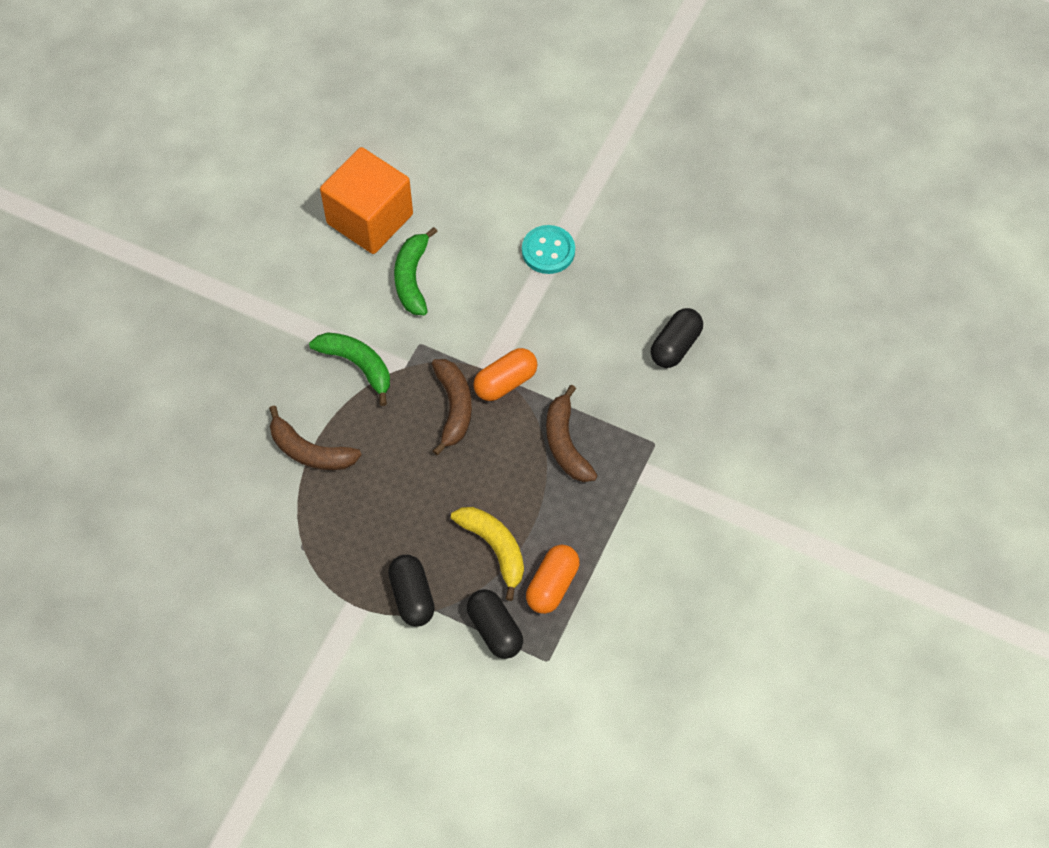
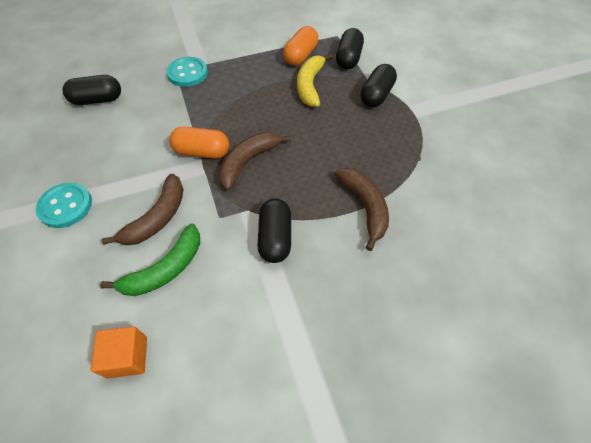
camera: 135 degrees left, 5 degrees down
(357, 365) = (275, 238): green banana -> black capsule
(370, 219) = (127, 357): orange cube -> orange cube, size x0.49
(552, 585) = (301, 56): orange capsule -> orange capsule turned 45 degrees counterclockwise
(566, 443) = (215, 100): brown banana -> brown banana (157, 217)
(638, 451) = (187, 73): none -> turquoise button

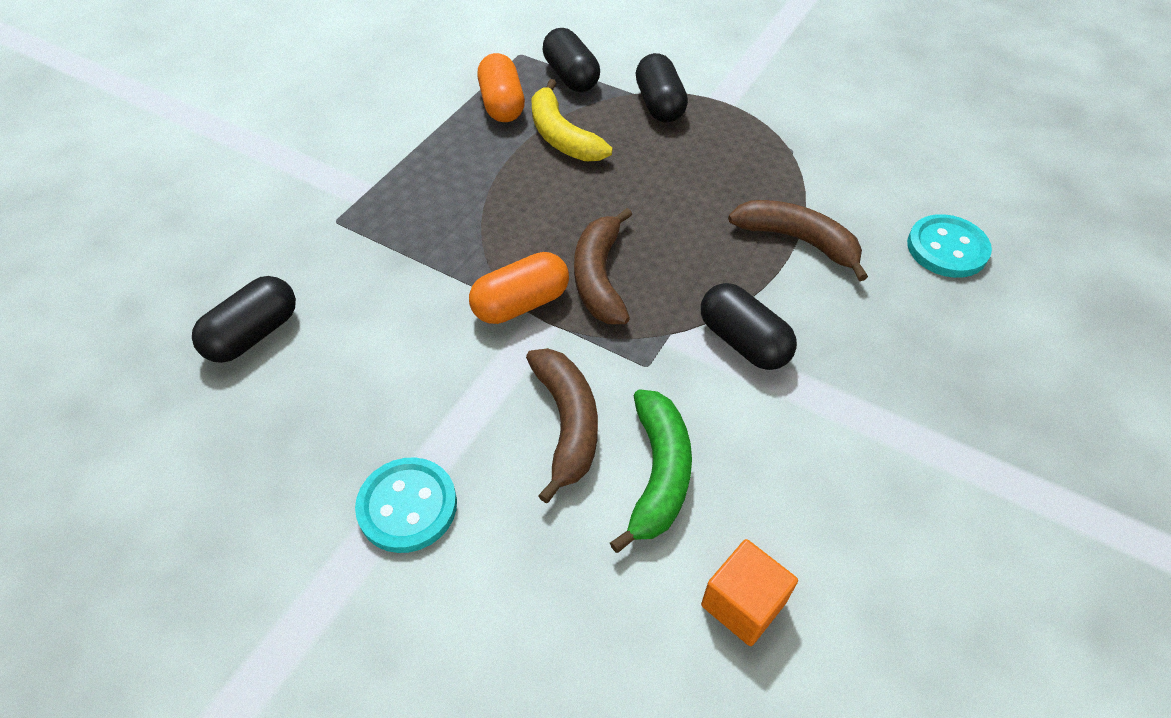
camera: 40 degrees left, 5 degrees down
(187, 73) = (359, 214): turquoise button -> turquoise button (947, 248)

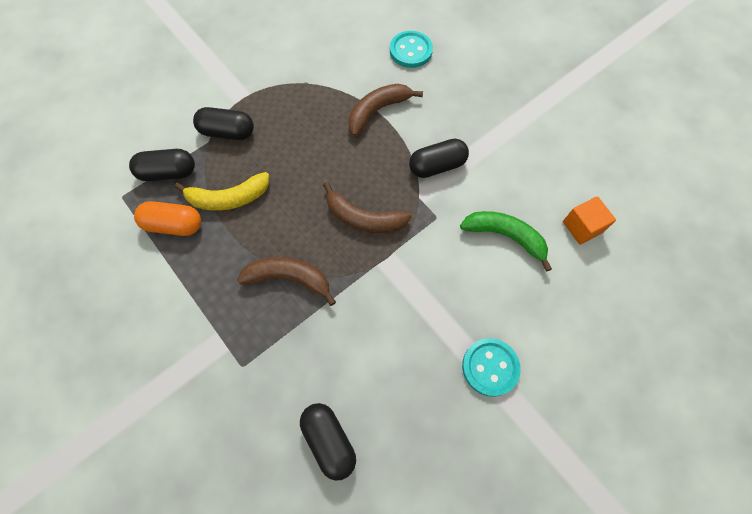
camera: 70 degrees left, 15 degrees up
(521, 304) = (367, 267): orange capsule -> none
(567, 423) = (461, 269): brown banana -> brown banana (289, 278)

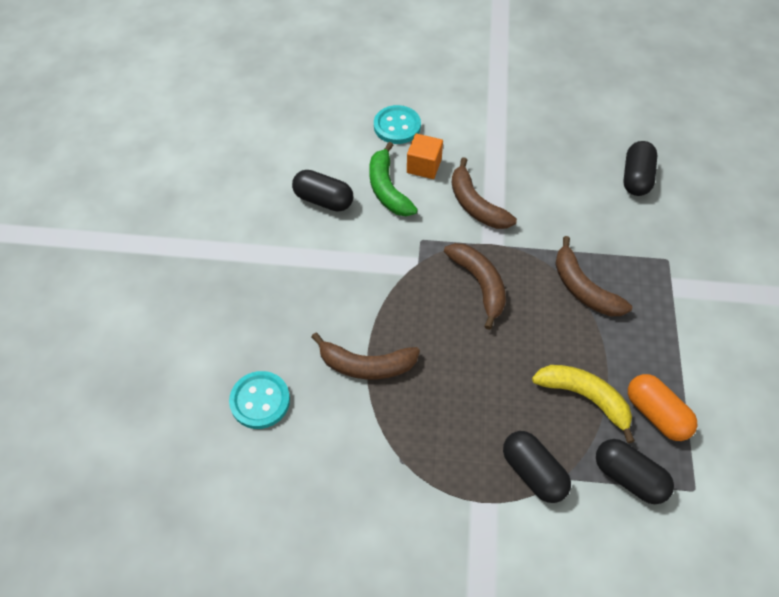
camera: 135 degrees left, 10 degrees down
(430, 282) = (475, 205): none -> brown banana
(437, 166) = (374, 274): black capsule -> black capsule (323, 200)
(490, 367) = (491, 136): turquoise button -> turquoise button (397, 126)
(582, 227) = (327, 153): orange cube -> orange cube (424, 166)

